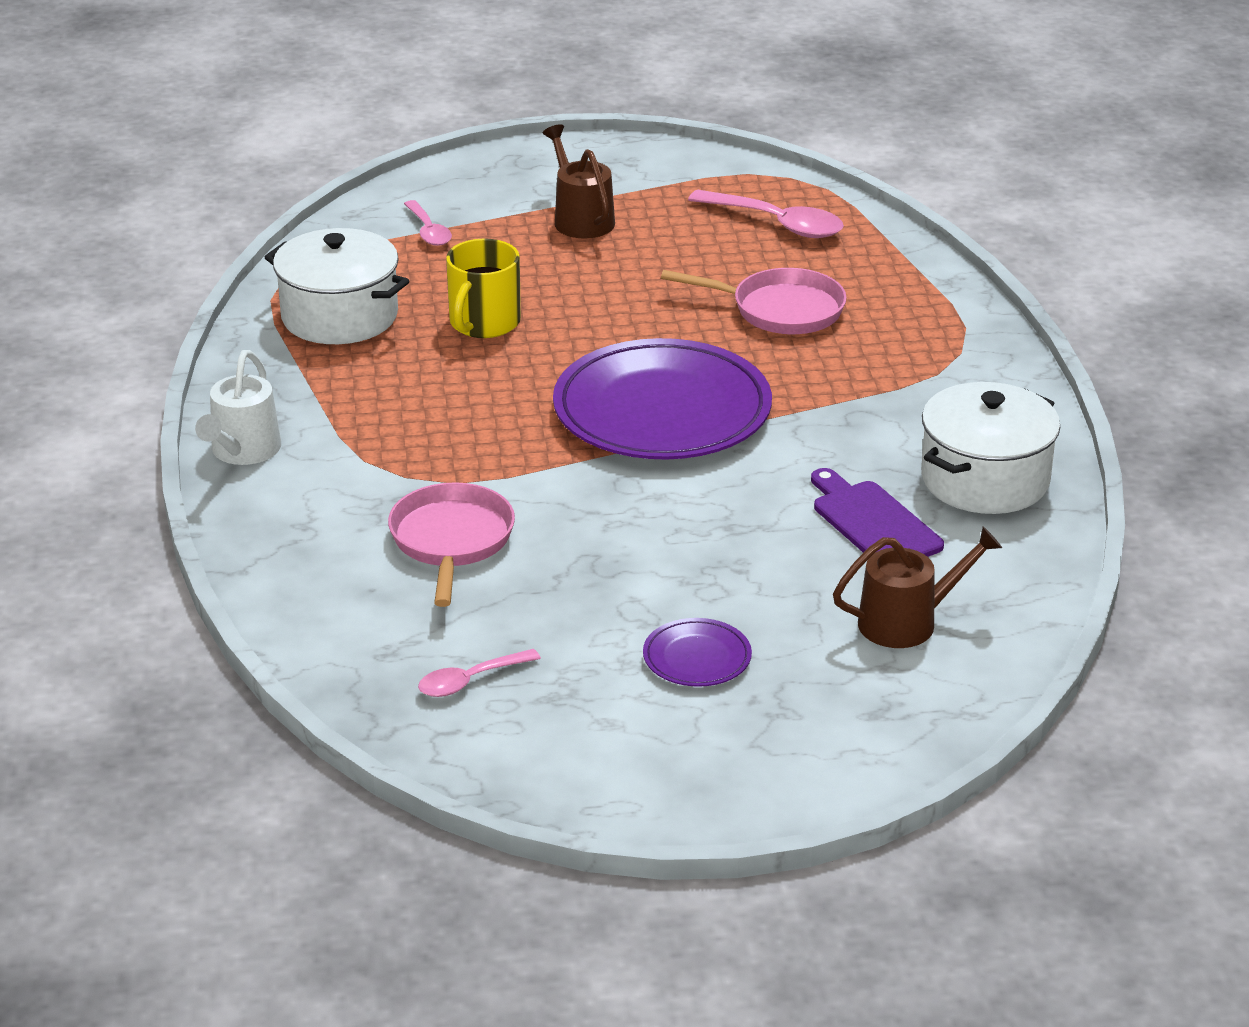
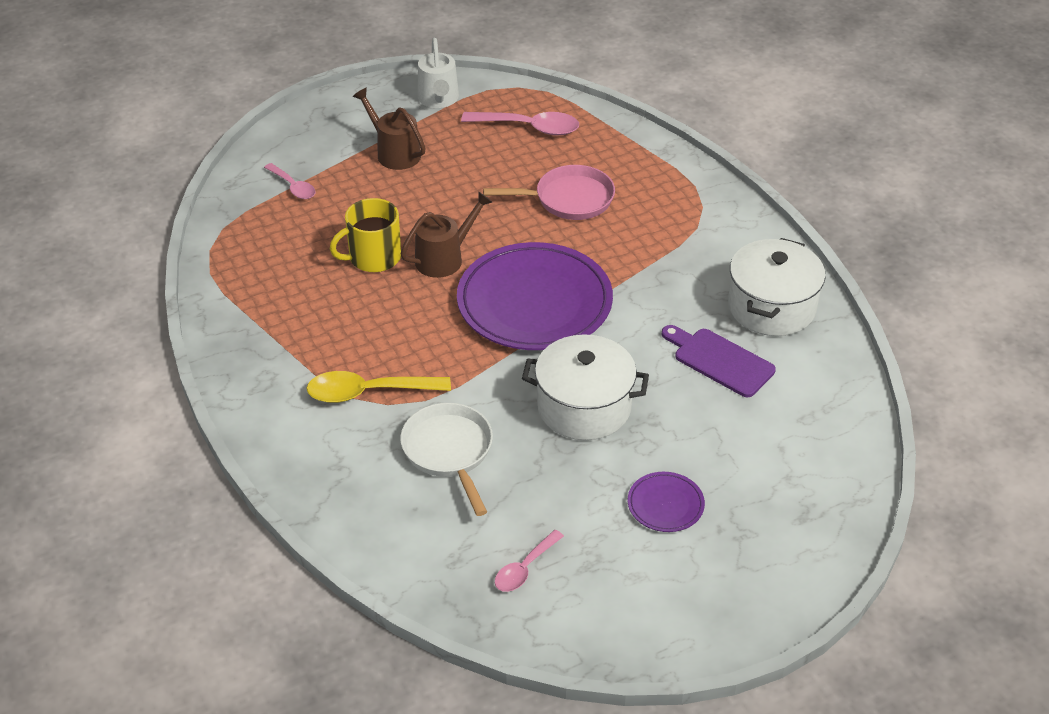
camera: 20 degrees left, 10 degrees up
(242, 451) = (259, 412): white watering can -> white watering can (438, 99)
(339, 316) = (268, 276): white pot -> white pot (584, 407)
(388, 459) = (368, 392): none -> yellow spoon
(451, 541) = (449, 452): pink pan -> white pan
(484, 323) = (373, 257): yellow mug -> yellow mug turned 60 degrees clockwise
(907, 622) = (783, 437): brown watering can -> brown watering can (444, 258)

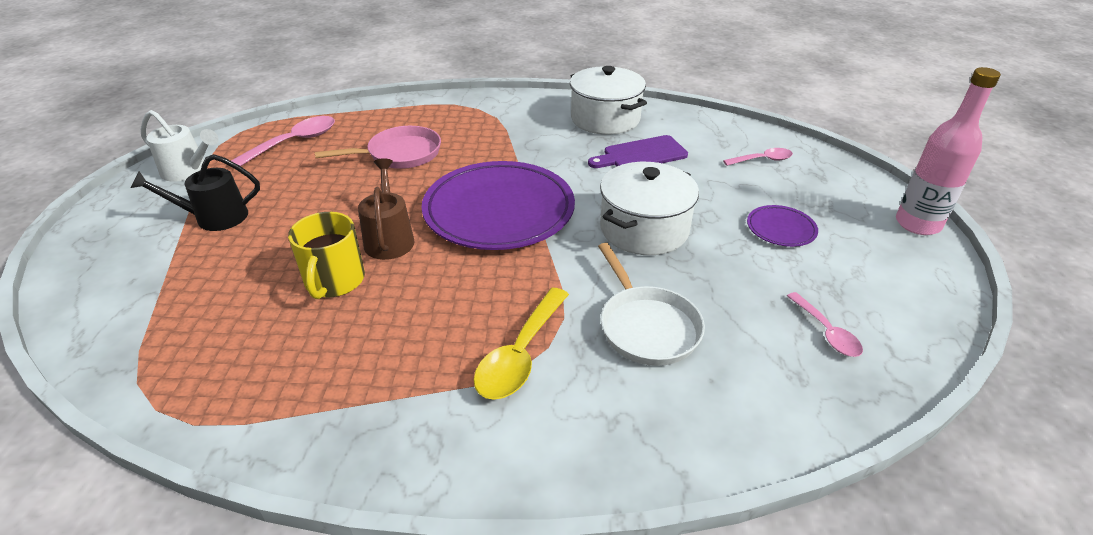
camera: 60 degrees left, 5 degrees down
(293, 187) = (158, 299): pink spoon -> pink spoon (762, 160)
(394, 153) = (215, 217): brown watering can -> black watering can
(449, 452) = (646, 326): white pan -> white pan turned 120 degrees counterclockwise
(569, 199) = (400, 154): pink pan -> pink pan turned 45 degrees clockwise
(767, 614) = (917, 224): none -> pink bottle

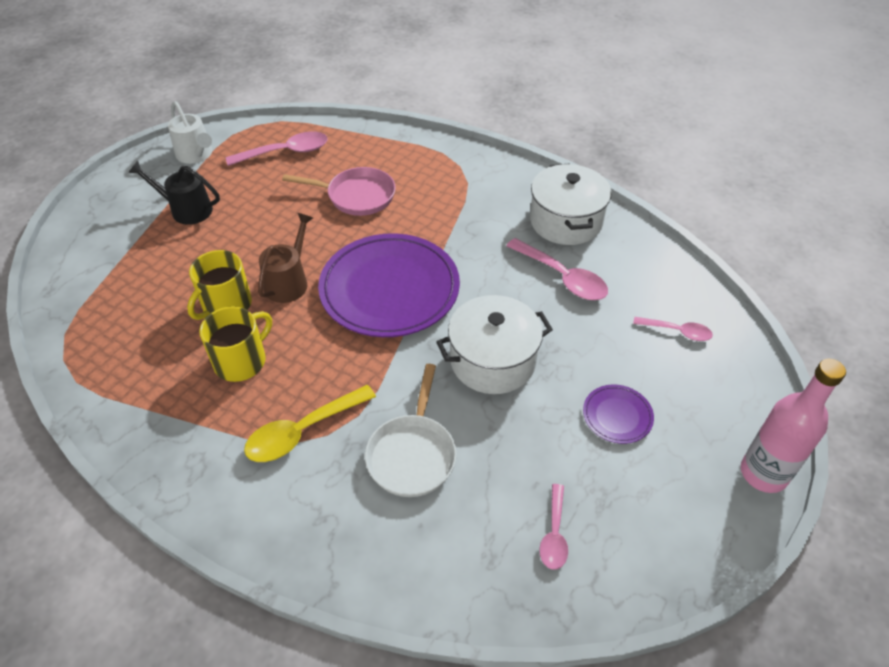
camera: 30 degrees right, 10 degrees up
(395, 321) = (241, 361): none -> yellow mug
(641, 154) = (562, 277): purple cutting board -> pink spoon

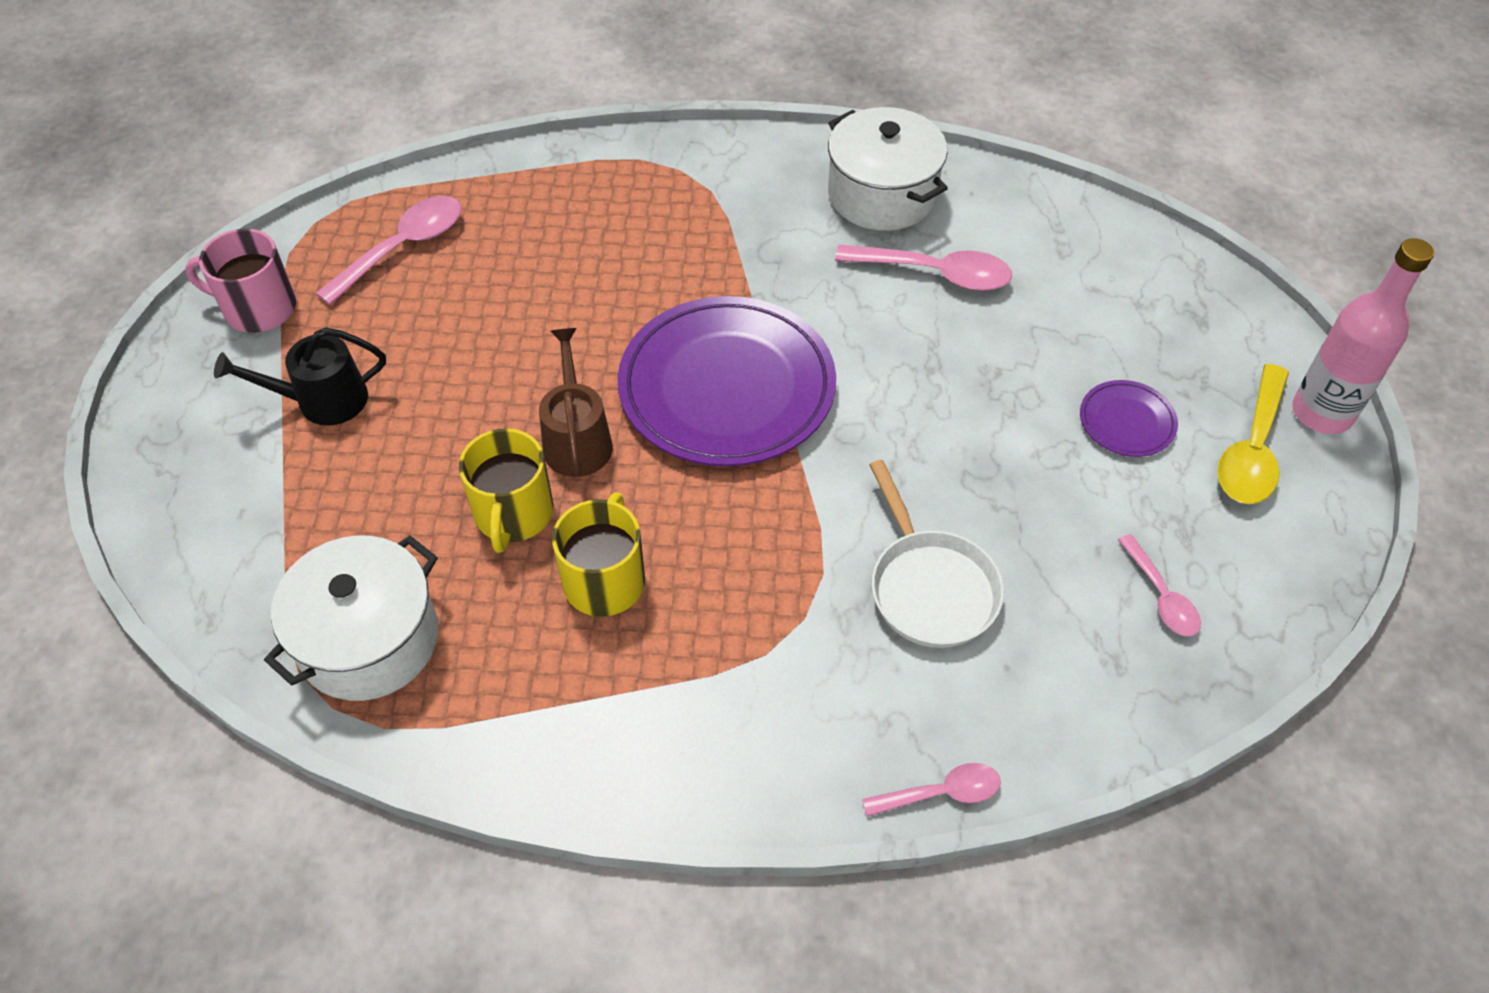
camera: 30 degrees left, 5 degrees up
(196, 155) = (258, 308): white watering can -> pink mug
(302, 431) = (769, 630): yellow spoon -> yellow spoon (1252, 450)
(356, 196) = (569, 273): pink pan -> none
(492, 361) = (934, 422): white pot -> white pot (369, 640)
(677, 331) = (1118, 285): pink spoon -> pink spoon (941, 793)

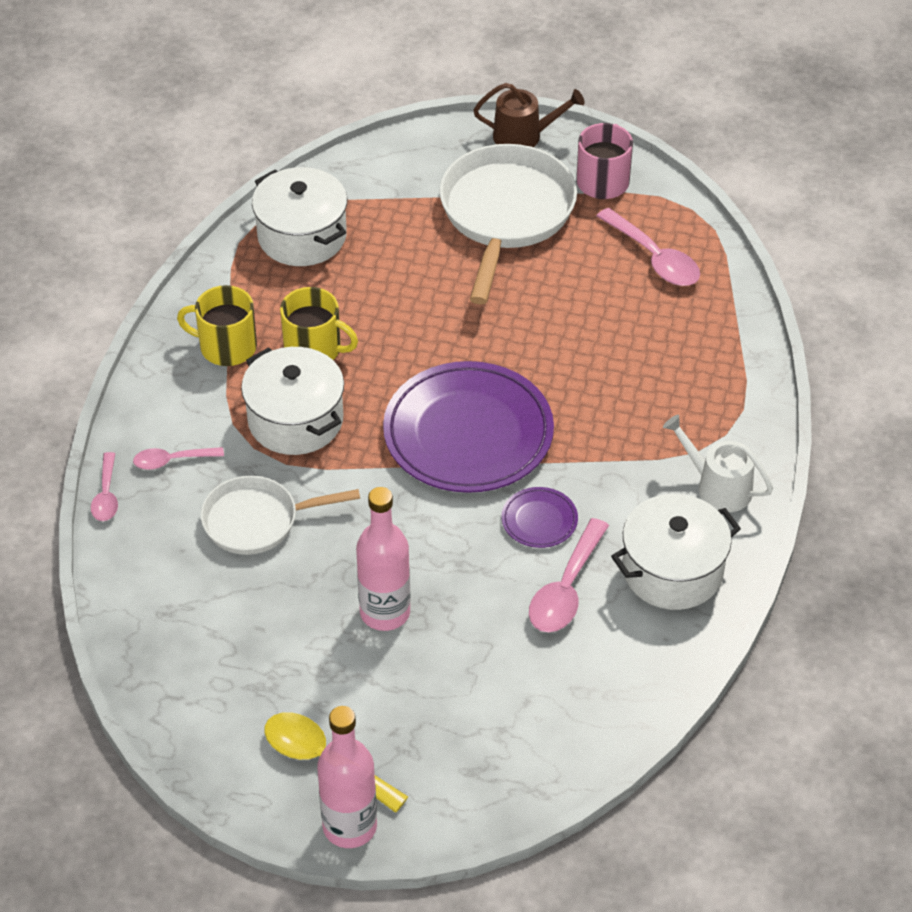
camera: 100 degrees right, 5 degrees down
(322, 400) = (506, 215): black watering can -> white pan
(513, 514) = (381, 307): yellow mug -> yellow mug (226, 346)
(577, 439) = (438, 344): brown watering can -> brown watering can (523, 136)
(743, 577) = (295, 420): none -> white pot
(757, 170) = (718, 487): none -> white watering can
(1026, 427) = (385, 612): none -> pink bottle
(1127, 422) = (374, 681): purple plate -> purple plate (539, 520)
(1161, 596) = (209, 655): pink spoon -> pink spoon (172, 461)

